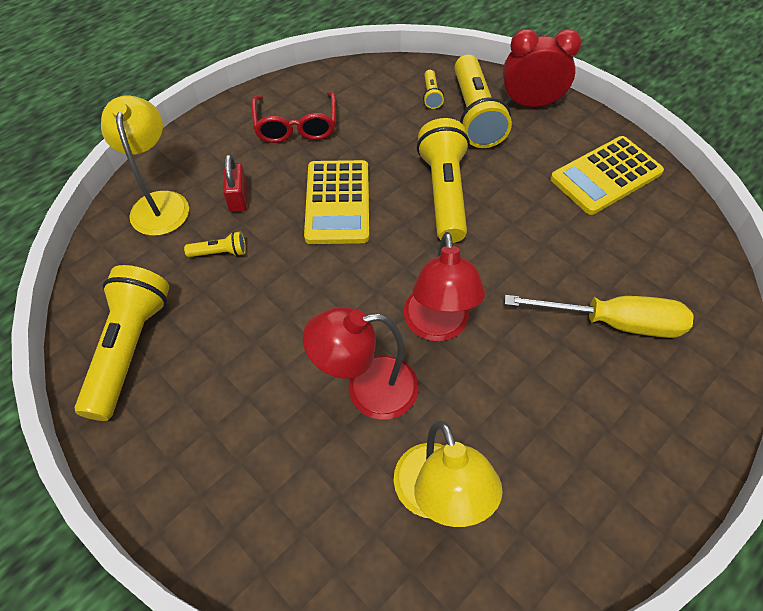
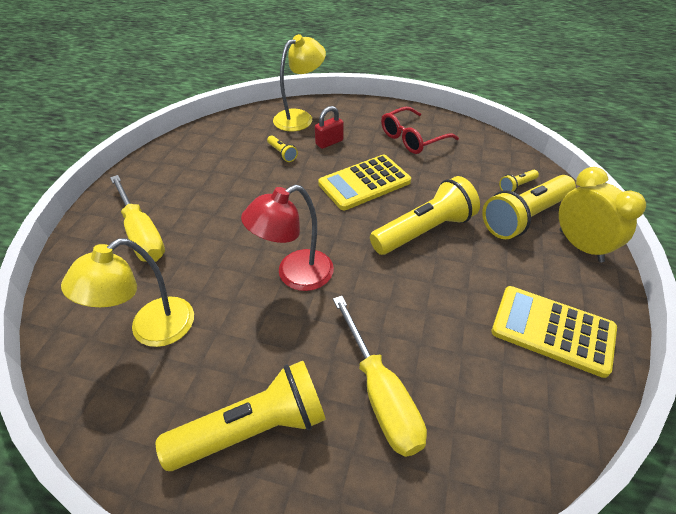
camera: 60 degrees right, 10 degrees down
(129, 348) = (193, 152): yellow flashlight -> yellow flashlight (254, 428)
(261, 464) = (142, 234): none -> yellow screwdriver
(367, 389) = (219, 259): red lamp -> none
(530, 103) = (580, 246): red clock -> yellow clock

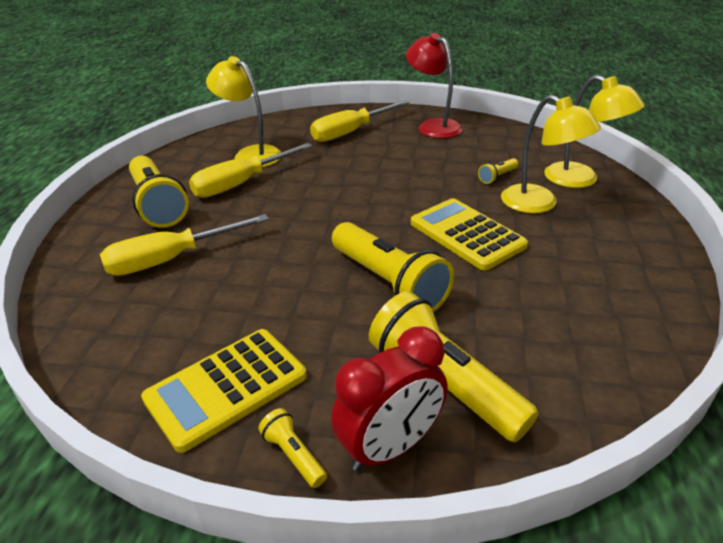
camera: 85 degrees right, 10 degrees down
(228, 336) = (241, 183): none -> yellow screwdriver
(295, 275) = (309, 205): red lamp -> red lamp (433, 126)
(329, 142) = (539, 204): red padlock -> yellow lamp
(412, 138) = (594, 270): red glasses -> none
(516, 186) = (523, 381): yellow flashlight -> yellow flashlight (293, 455)
(552, 330) = (226, 387): yellow calculator -> yellow calculator turned 150 degrees counterclockwise
(580, 246) = (390, 447): yellow clock -> red clock

